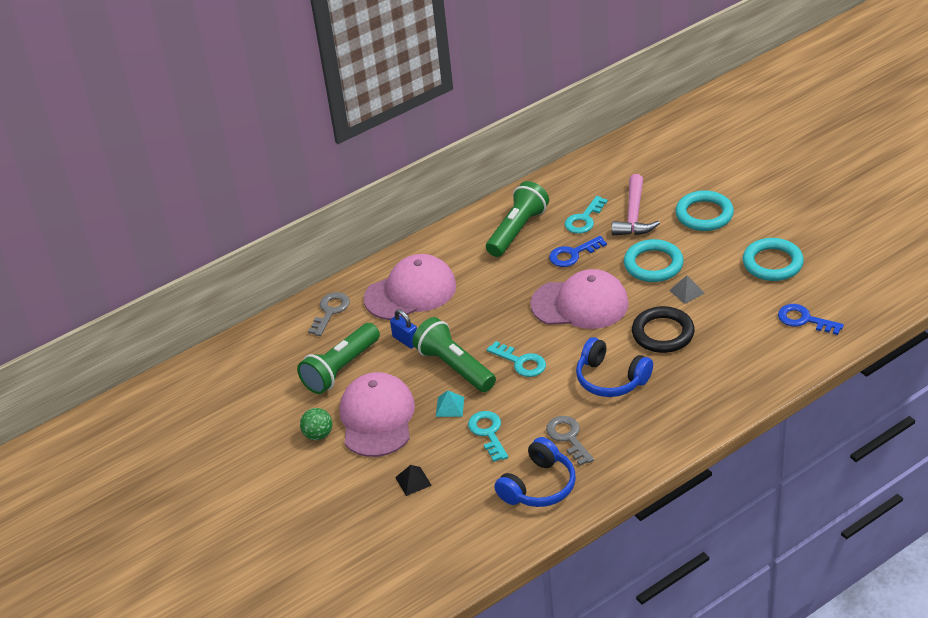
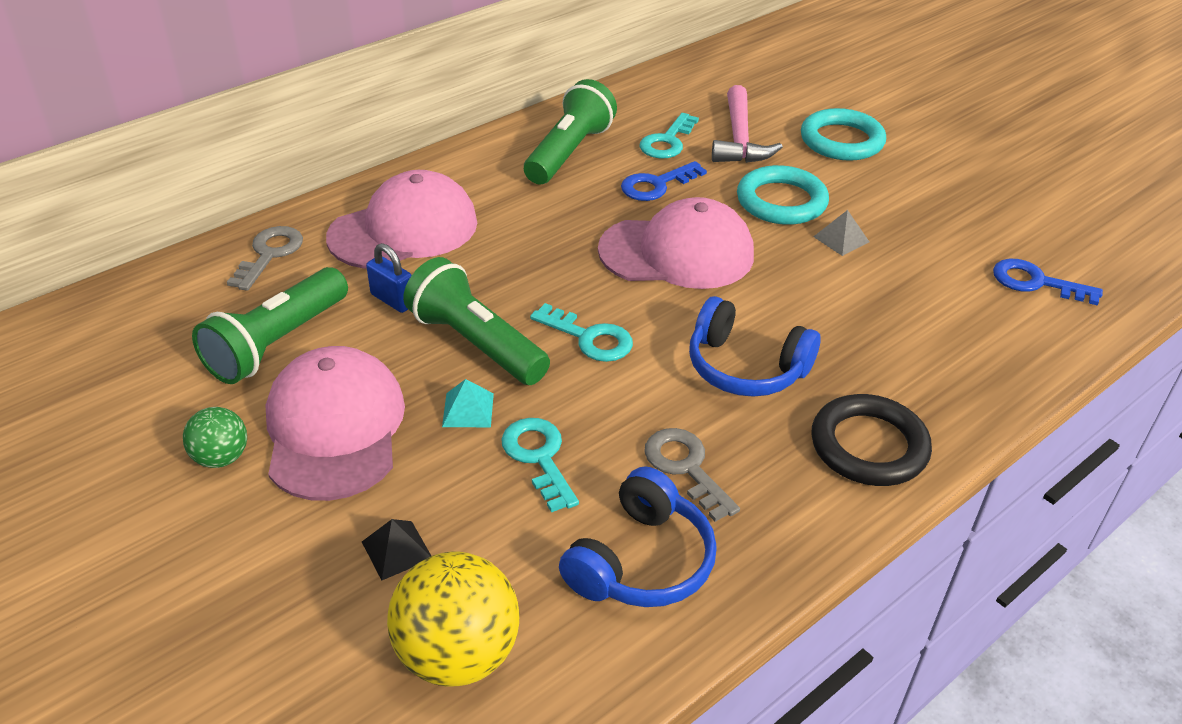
camera: 10 degrees left, 0 degrees up
(444, 529) = (458, 654): none -> yellow ball
(663, 333) = (817, 298): black ring -> black ring (869, 446)
(772, 263) = (960, 204): turquoise ring -> none

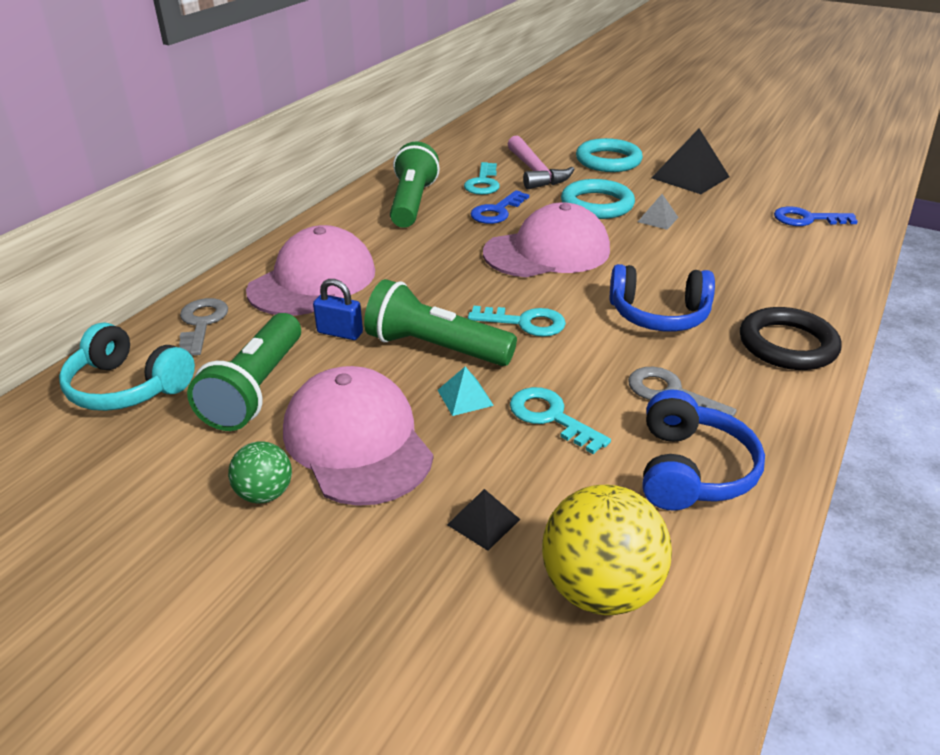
camera: 20 degrees left, 5 degrees down
(166, 309) = (127, 387): none -> turquoise headphones
(929, 187) = (690, 177): none -> black pyramid

